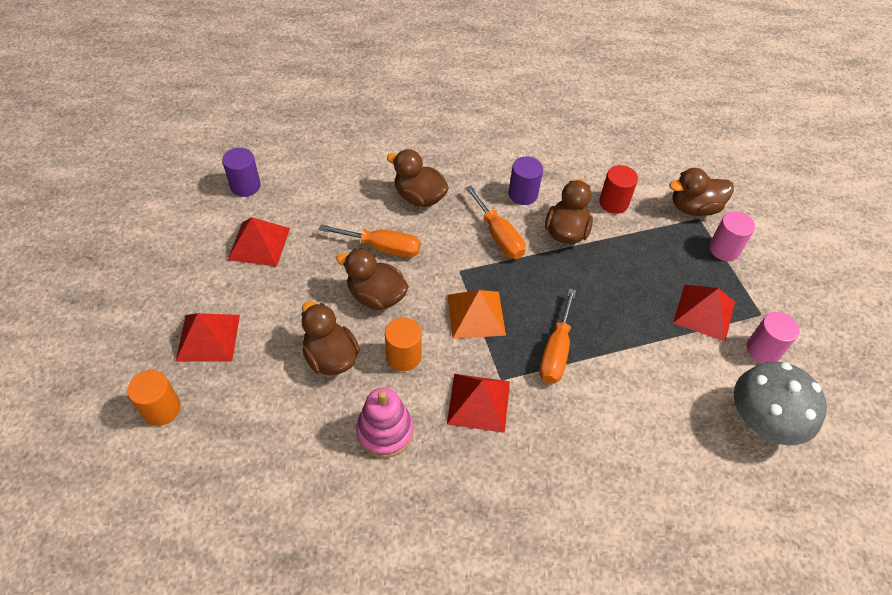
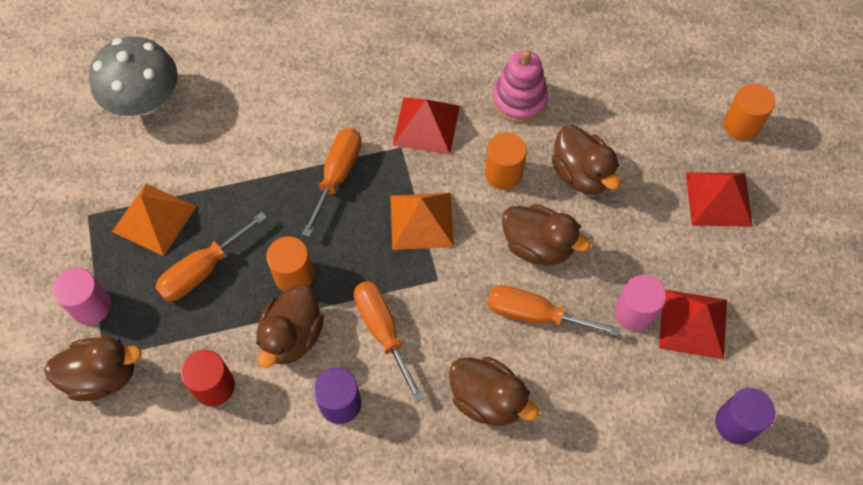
camera: 175 degrees left, 10 degrees up
(575, 272) = (294, 275): none -> orange cylinder
(649, 274) = (202, 270): none -> orange screwdriver
(704, 312) = (154, 219): red pyramid -> orange pyramid
(763, 350) = (107, 173): pink cylinder -> pink cylinder (634, 313)

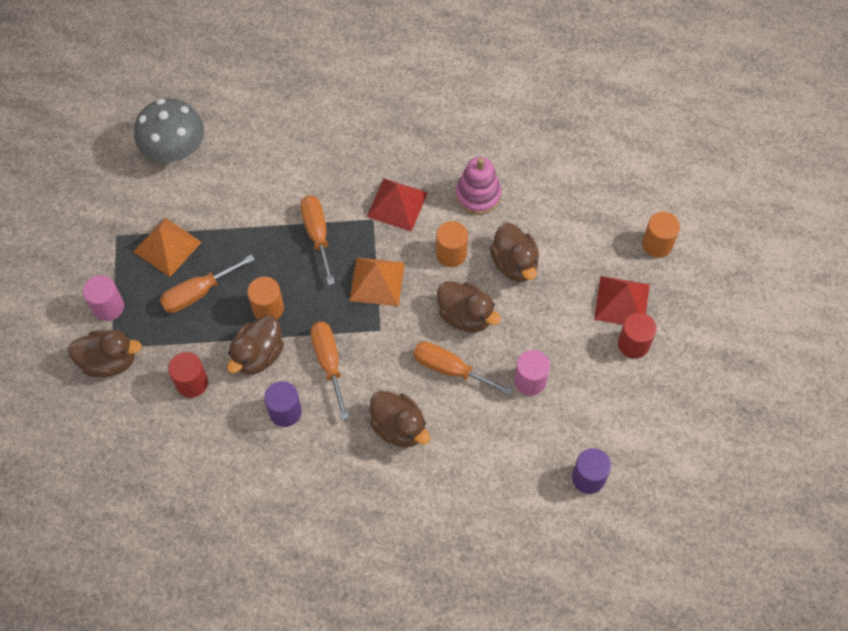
camera: 10 degrees right, 0 degrees up
(337, 175) = (317, 234): orange screwdriver -> orange screwdriver turned 45 degrees counterclockwise
(693, 323) = (574, 397): red pyramid -> none
(745, 247) = (633, 344): none -> red cylinder

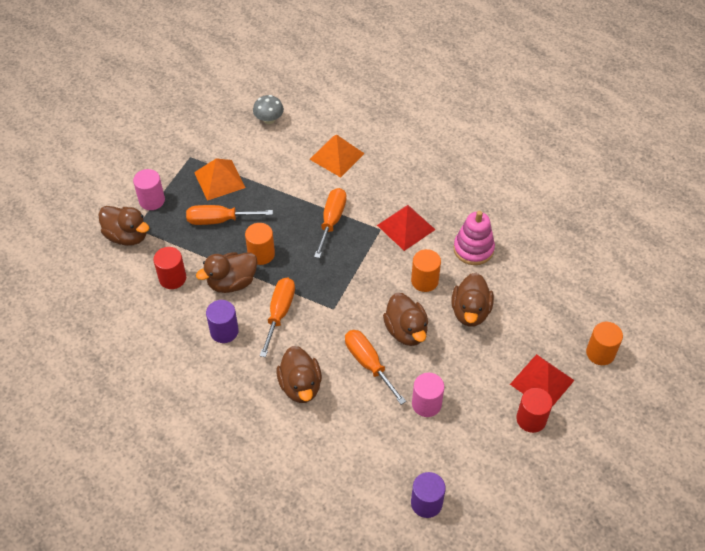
camera: 30 degrees right, 10 degrees down
(175, 150) = (269, 119): grey mushroom -> grey mushroom, size x0.54
(377, 281) = (354, 274): orange pyramid -> orange pyramid (337, 156)

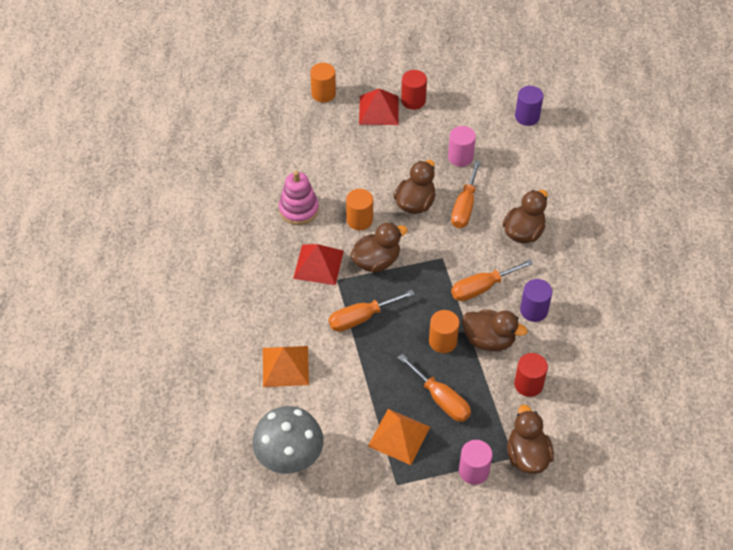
camera: 130 degrees left, 0 degrees up
(269, 119) = (289, 455): grey mushroom -> grey mushroom, size x1.84
(470, 312) = (360, 178): brown duck -> brown duck (376, 261)

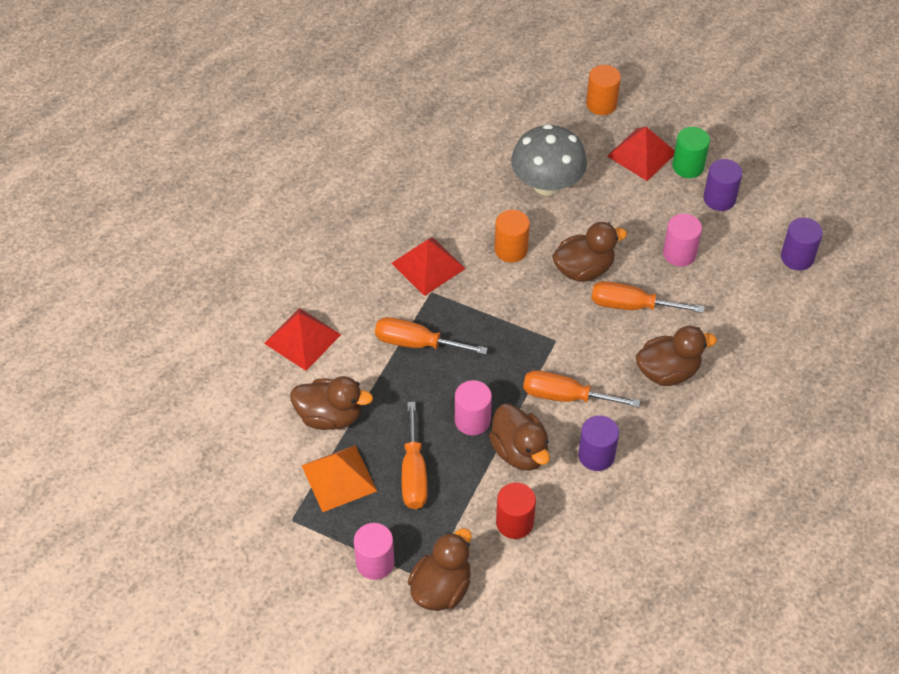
camera: 40 degrees right, 0 degrees up
(285, 366) = (302, 338): orange pyramid -> red pyramid
(289, 455) = (224, 421): grey mushroom -> grey mushroom (547, 184)
(299, 209) = (462, 201): pink stacking toy -> none
(376, 261) = (487, 300): brown duck -> brown duck (330, 416)
(413, 101) = (688, 166): red cylinder -> green cylinder
(443, 341) = (472, 420): orange cylinder -> pink cylinder
(450, 109) = (719, 199): none -> purple cylinder
(464, 207) = (631, 306): orange screwdriver -> orange screwdriver turned 45 degrees clockwise

